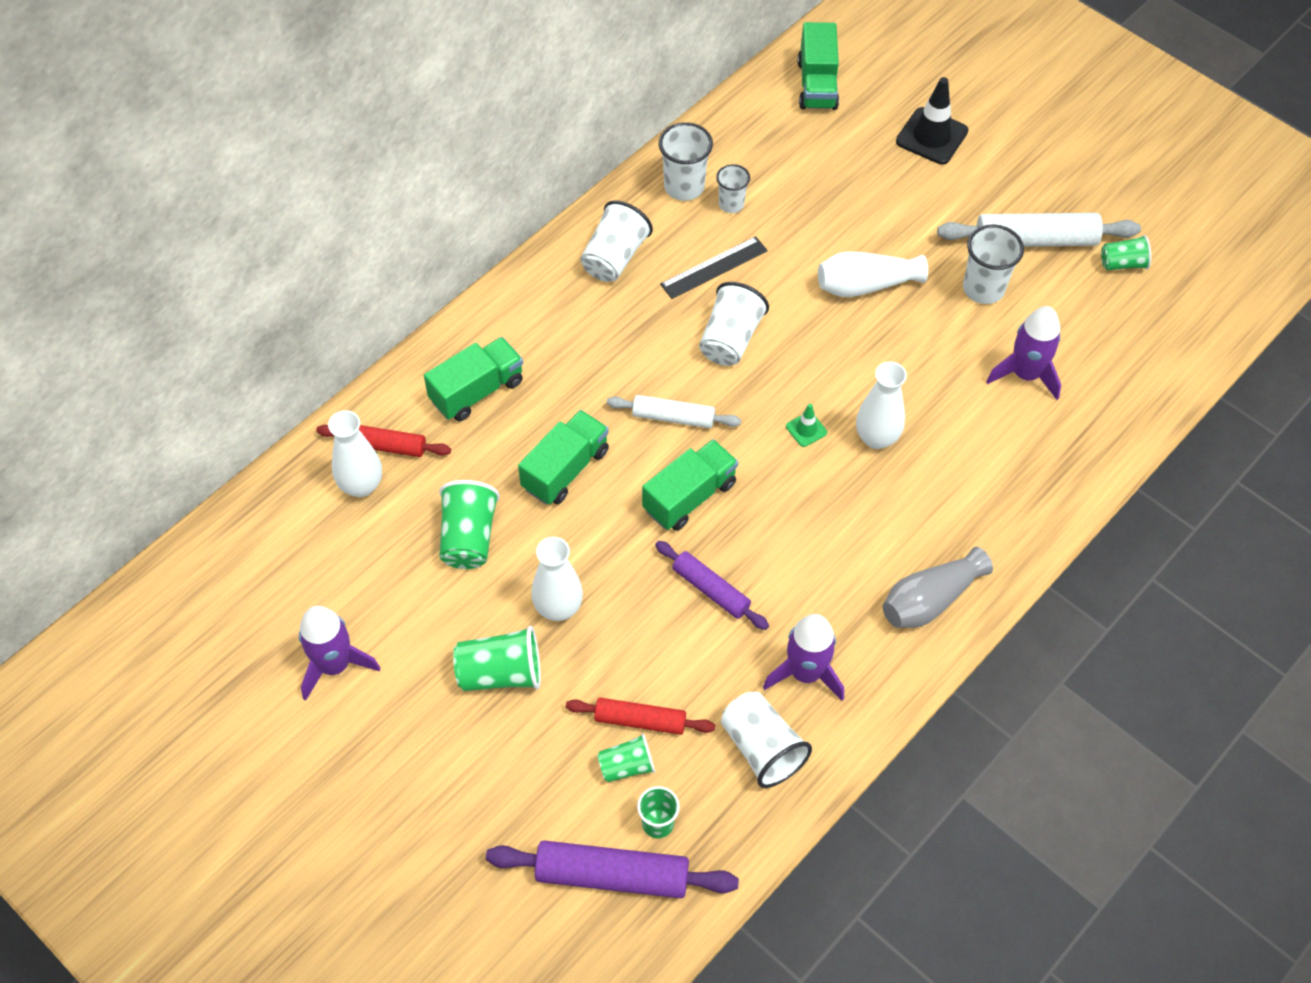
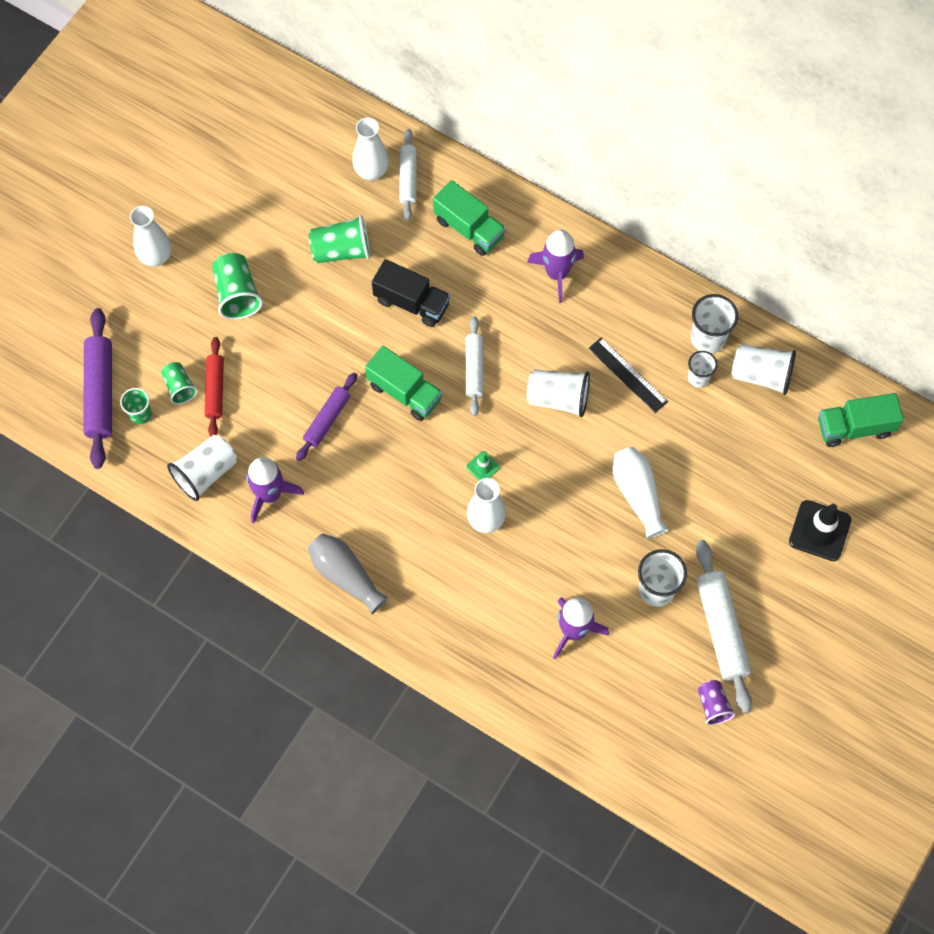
camera: 80 degrees right, 10 degrees up
(335, 665) = (226, 190): purple rocket -> purple rocket (557, 273)
(385, 446) = (408, 178): red rolling pin -> white rolling pin
(558, 608) = (294, 320): white vase -> white vase (156, 257)
(565, 469) = (411, 302): green truck -> black truck
(614, 257) = (620, 299): white cup -> white cup (761, 375)
(1122, 263) = (713, 705): green cup -> purple cup

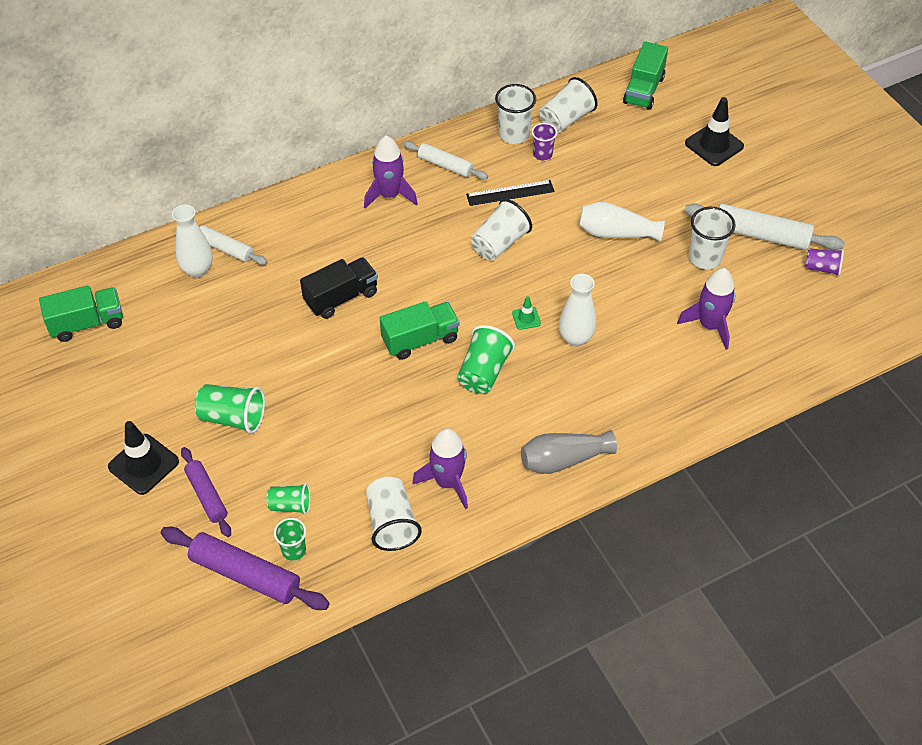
camera: 60 degrees left, 15 degrees down
(156, 257) = (143, 464): white vase -> black traffic cone
(215, 390) = (314, 478): red rolling pin -> none
(327, 419) = (406, 406): purple rolling pin -> purple rolling pin (207, 495)
(341, 250) = (253, 323): green cup -> green cup (483, 372)
(469, 228) = (304, 230): green truck -> green truck (87, 323)
(474, 369) = (433, 284): white rolling pin -> white rolling pin (445, 165)
(698, 378) = (542, 154): white cup -> purple cup

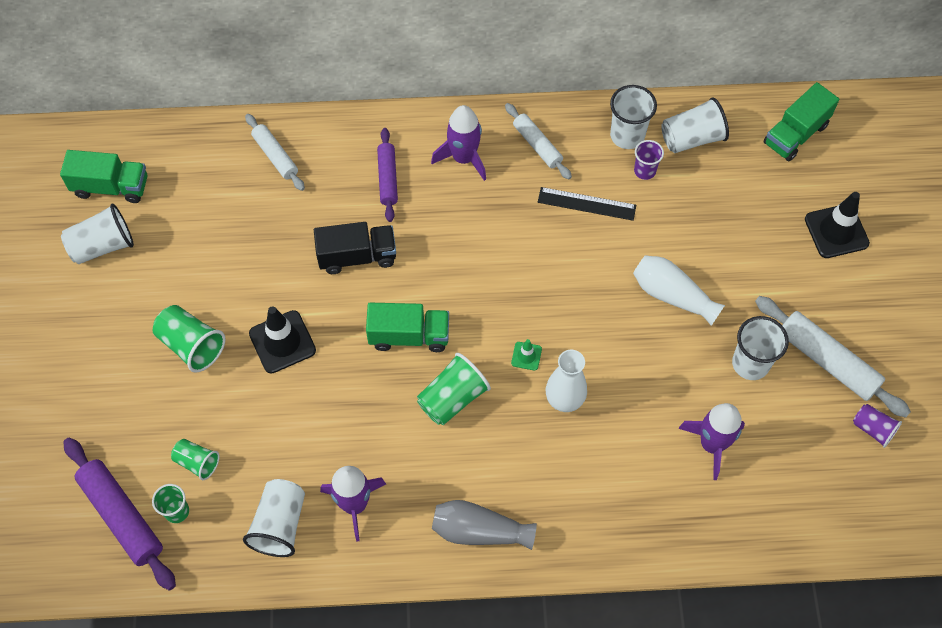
camera: 25 degrees right, 10 degrees up
(143, 464) = (89, 359): black traffic cone -> black traffic cone (282, 342)
(197, 269) = (238, 169): white vase -> none
(207, 495) = (128, 418): purple rolling pin -> purple rolling pin (388, 178)
(499, 243) = (544, 258): white cup -> white cup (102, 246)

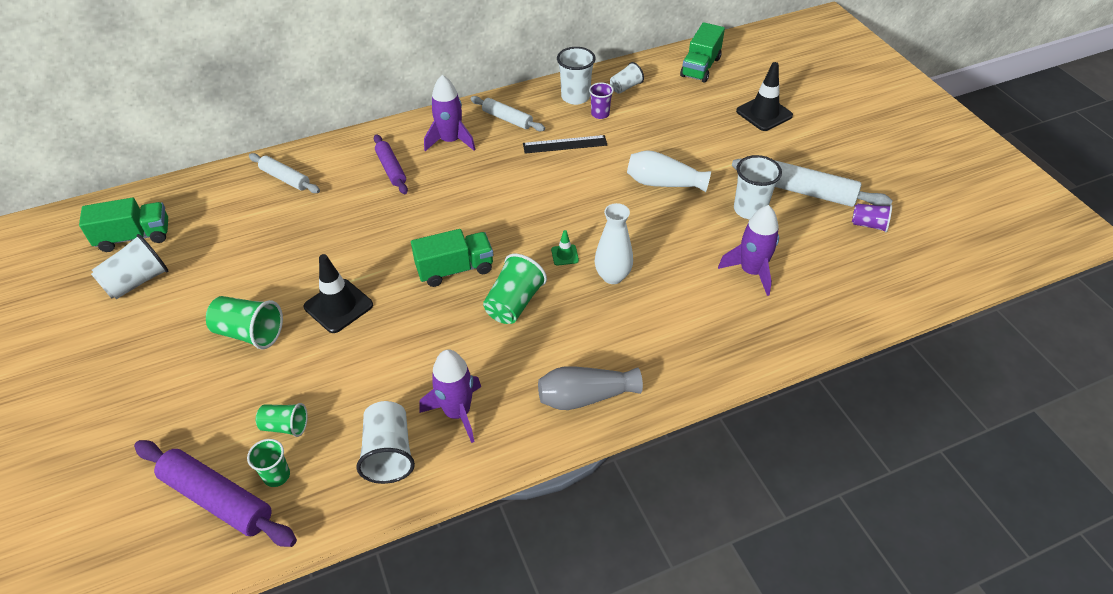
camera: 20 degrees left, 15 degrees down
(357, 256) = (385, 227): black truck -> none
(691, 138) = (625, 87): white cup -> white cup, size x0.63

